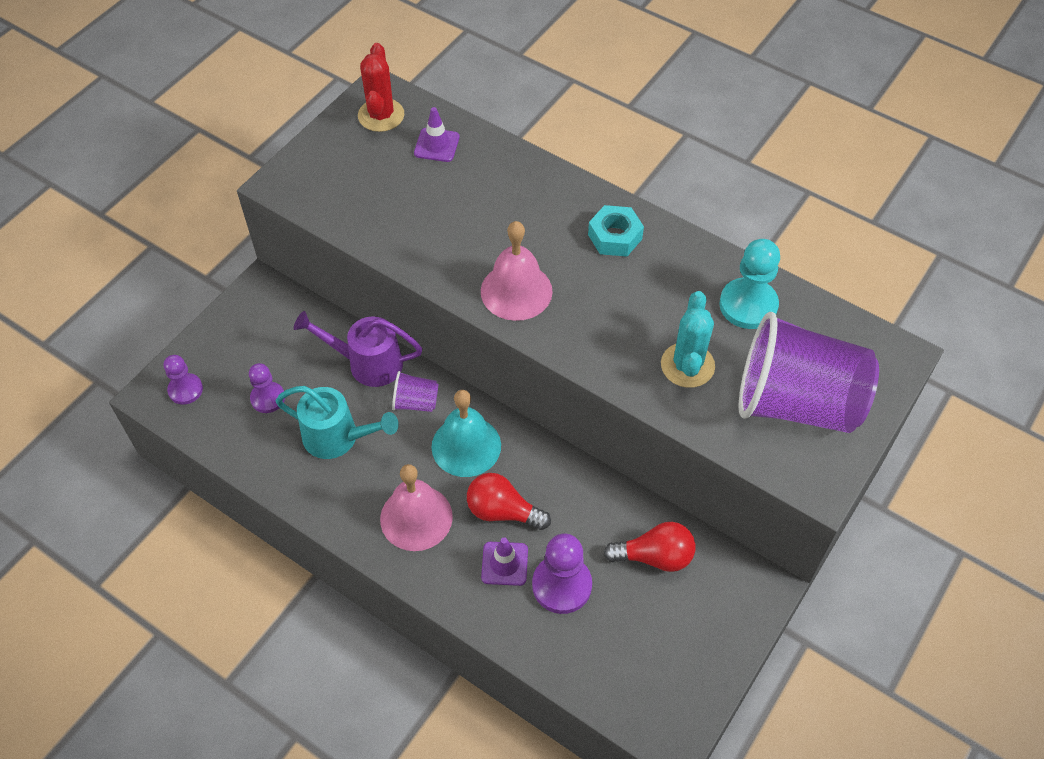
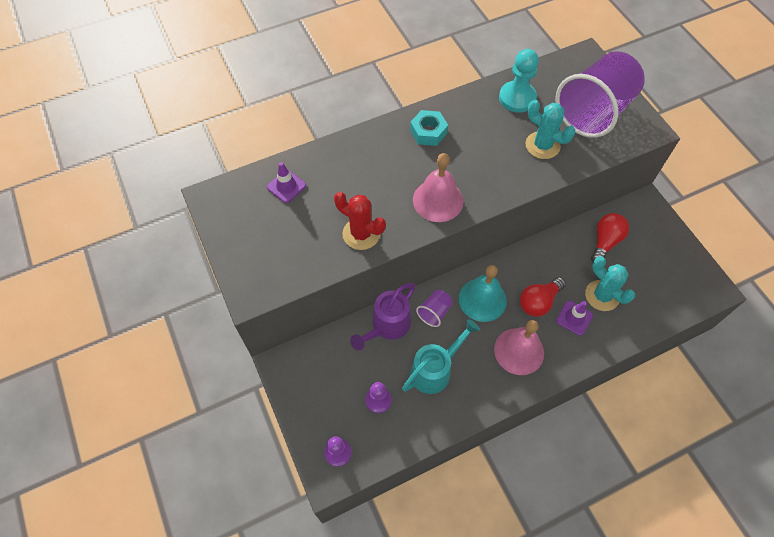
camera: 60 degrees left, 5 degrees up
(381, 115) = (234, 205): red cactus -> red cactus (361, 234)
(562, 585) = (602, 296): purple pawn -> turquoise cactus

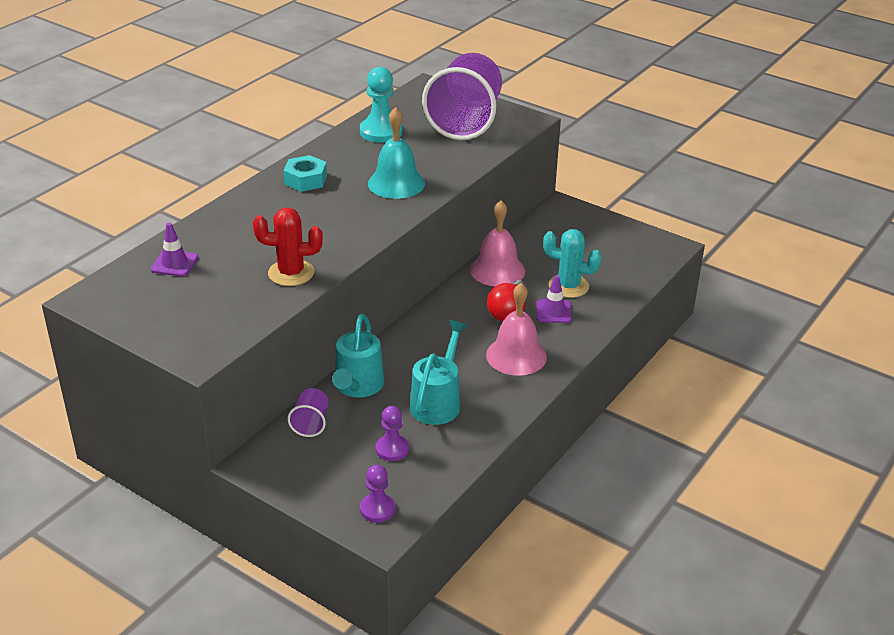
camera: 30 degrees left, 25 degrees down
(387, 327) = (357, 387): purple watering can -> turquoise watering can
(434, 312) = (402, 357): purple cup -> purple cup (311, 423)
(438, 200) = (355, 225): pink bell -> pink bell (497, 270)
(482, 299) = (448, 330): turquoise bell -> turquoise bell (396, 183)
(542, 145) = (433, 157): turquoise cactus -> none
(605, 242) = (541, 246): red light bulb -> none

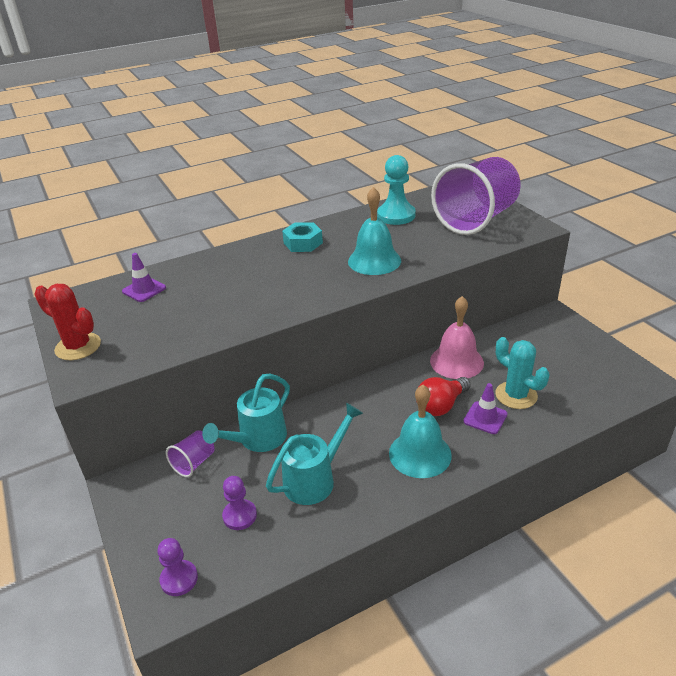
camera: 30 degrees right, 0 degrees up
(291, 273) = (221, 320): red cactus -> red cactus (78, 347)
(516, 356) = (420, 454): pink bell -> turquoise bell

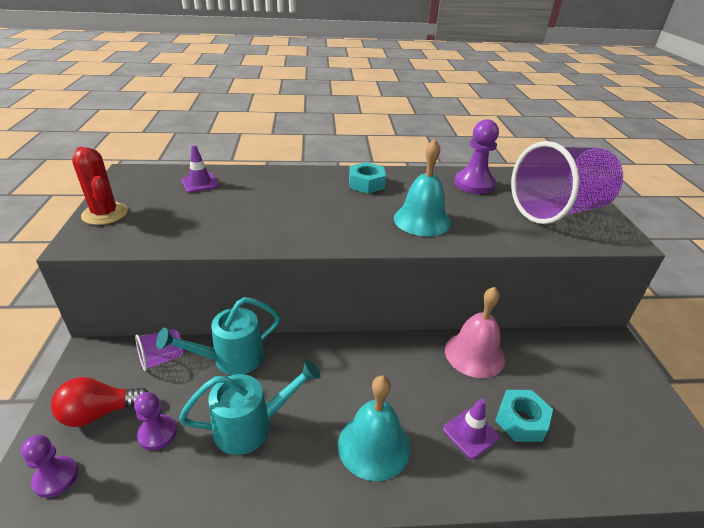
camera: 20 degrees right, 0 degrees up
(396, 215) = (474, 184): turquoise pawn -> purple pawn
(441, 405) = (429, 397): red light bulb -> red light bulb (100, 412)
(516, 395) = (521, 420): turquoise cactus -> turquoise nut

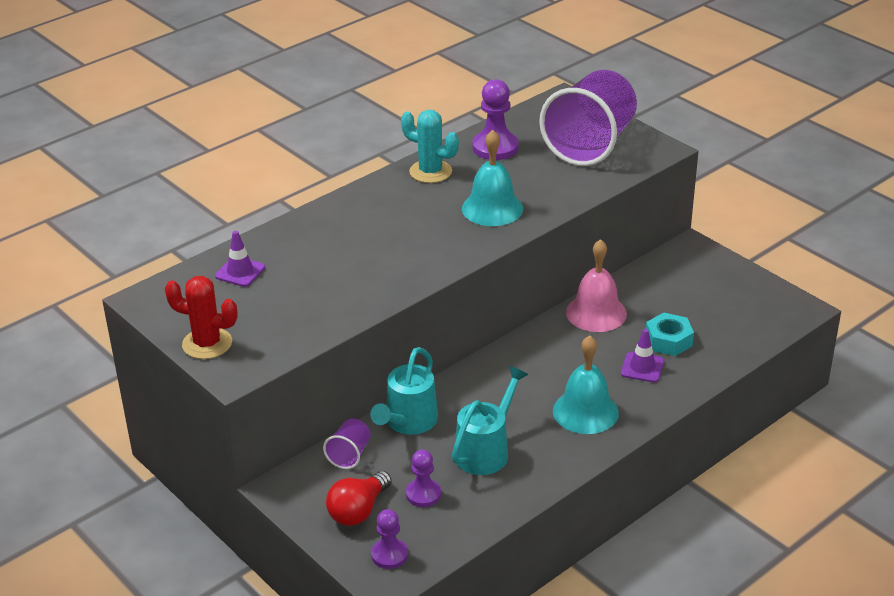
camera: 35 degrees left, 0 degrees up
(366, 183) = (399, 194): turquoise nut -> none
(407, 180) = (430, 172): none -> turquoise cactus

